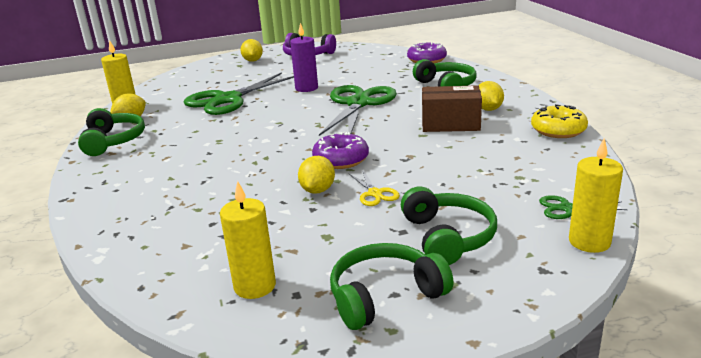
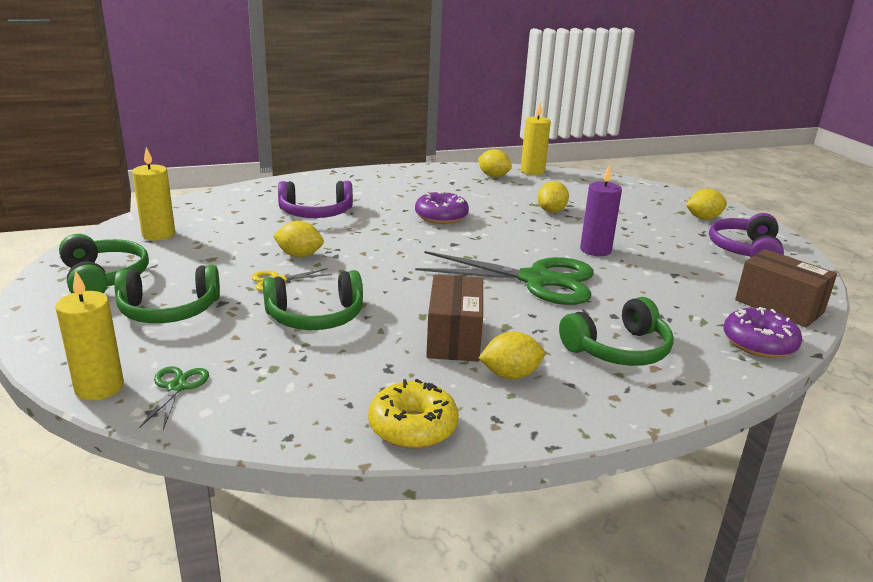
camera: 85 degrees right, 0 degrees up
(113, 141) = (442, 174): green headphones -> green headphones (315, 316)
(205, 194) = (316, 213): none -> purple headphones
(228, 99) = (551, 211): green scissors -> yellow lemon
(341, 160) = (365, 267): purple donut -> purple donut (441, 216)
(383, 54) = (779, 306): none -> brown box

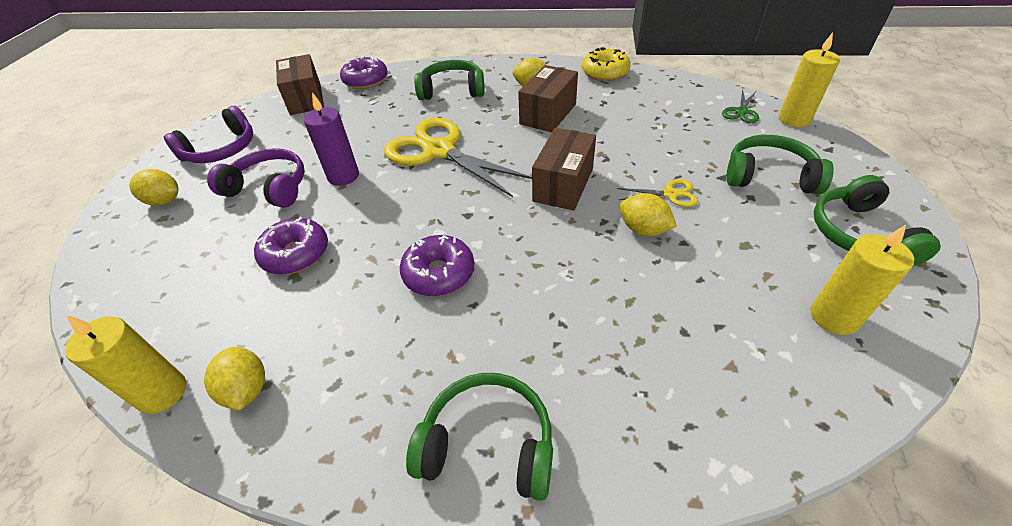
camera: 150 degrees left, 20 degrees up
(315, 316) = (642, 148): green headphones -> green headphones (488, 444)
(316, 213) = (603, 326): purple headphones -> purple headphones (269, 188)
(386, 273) = (563, 185): none -> brown box
(537, 280) = (439, 151): green scissors -> yellow scissors
(551, 211) = (296, 254): yellow lemon -> purple donut

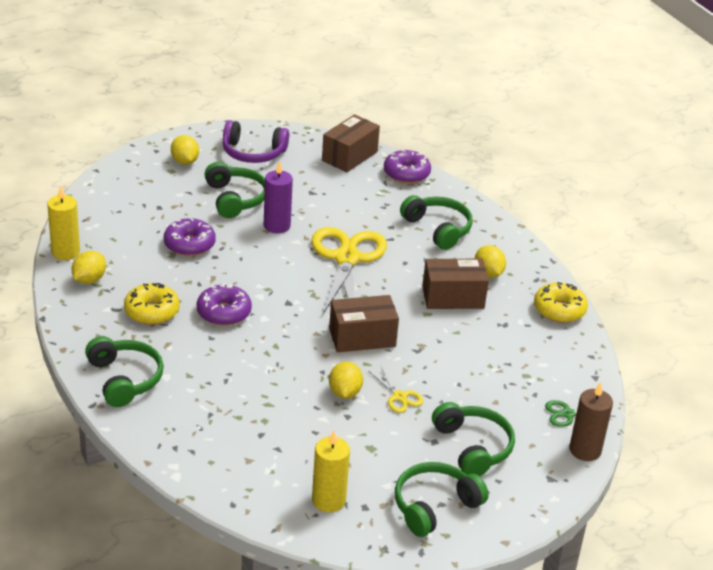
camera: 50 degrees right, 10 degrees down
(269, 188) = (235, 199): purple headphones -> green headphones
(375, 344) = (152, 311): none -> yellow donut
(794, 119) = (585, 450): yellow candle -> brown candle

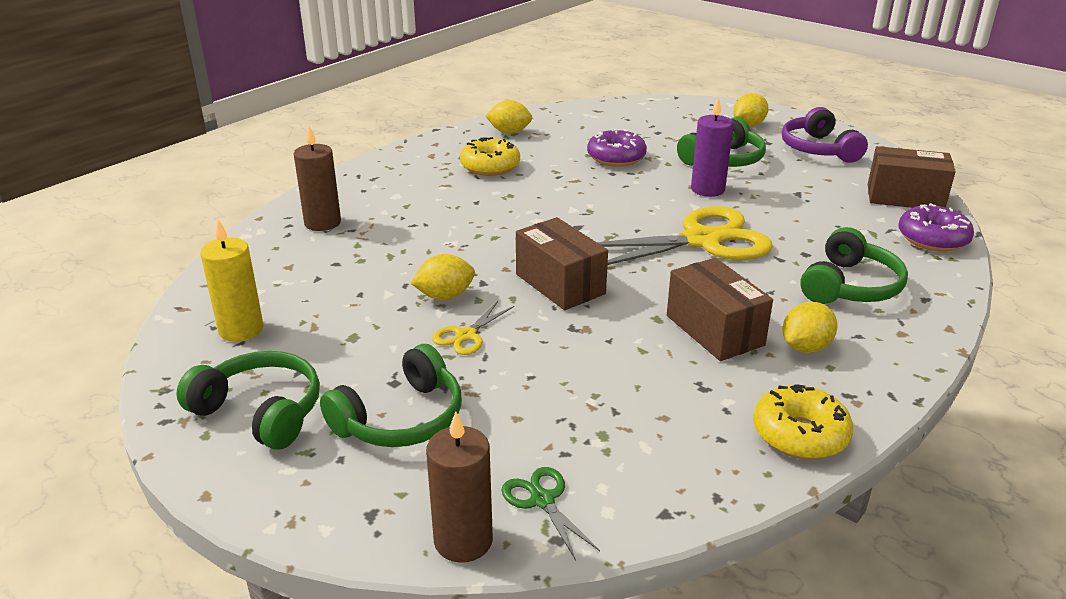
camera: 70 degrees right, 5 degrees down
(65, 252) = (539, 115): yellow candle -> none
(124, 379) = (376, 179): green headphones -> none
(186, 427) = (322, 223): none -> brown candle
(224, 312) = (523, 198): purple donut -> none

